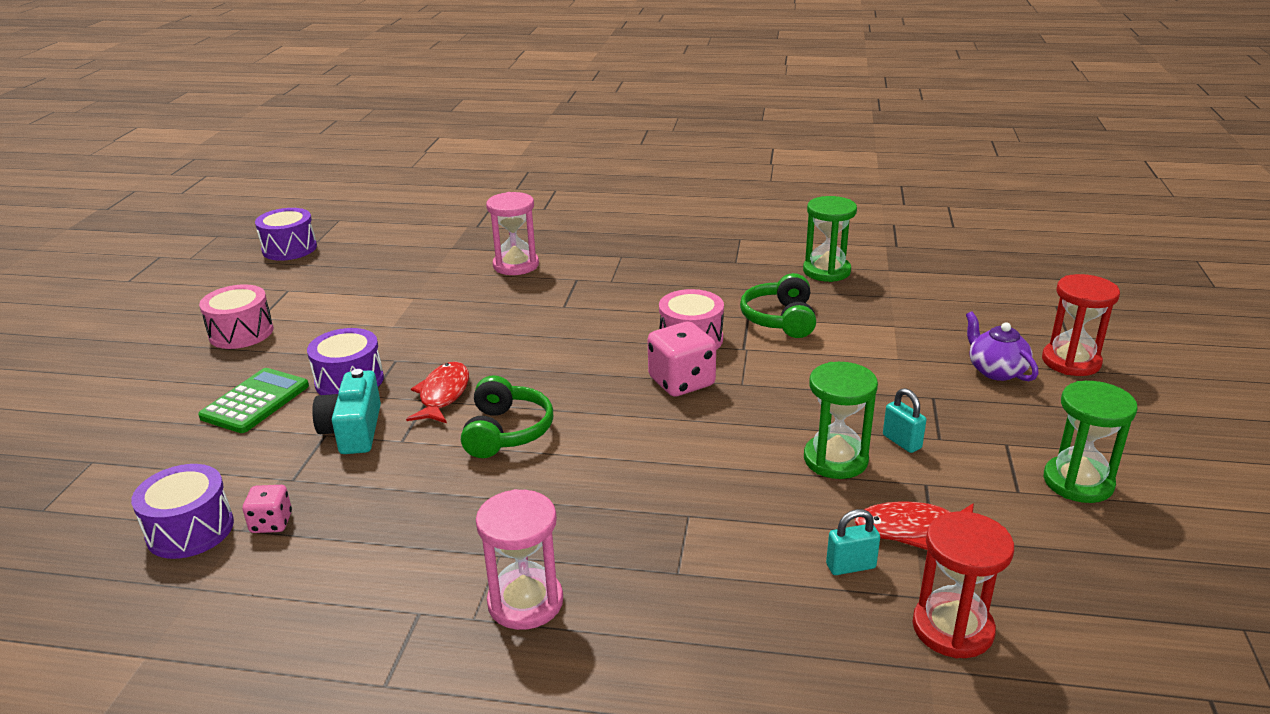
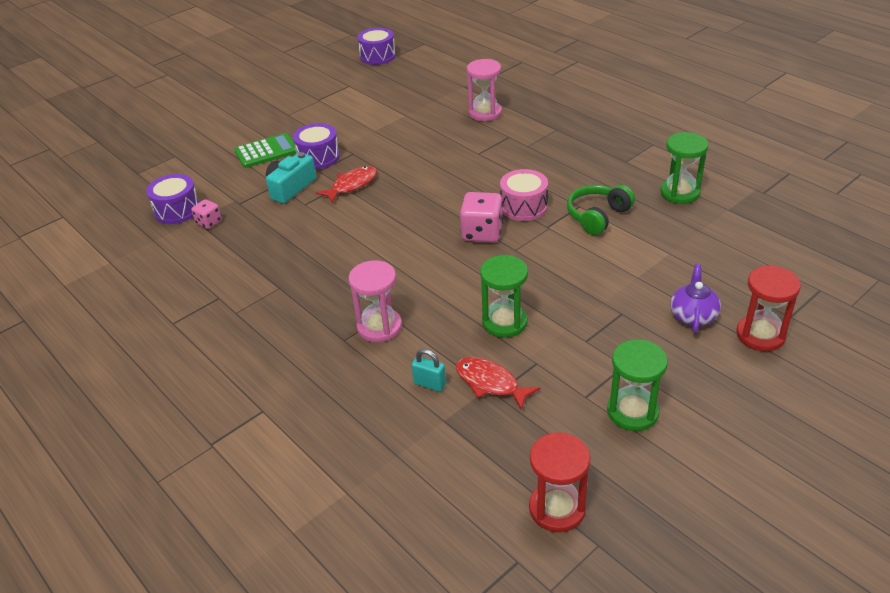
camera: 40 degrees right, 10 degrees up
(241, 333) = (300, 106): pink drum -> none
(506, 432) = (357, 221): green headphones -> none
(525, 602) = (263, 317): pink hourglass -> pink hourglass (379, 327)
(901, 442) = (559, 331): turquoise padlock -> none
(952, 628) = (435, 444): red hourglass -> red hourglass (557, 508)

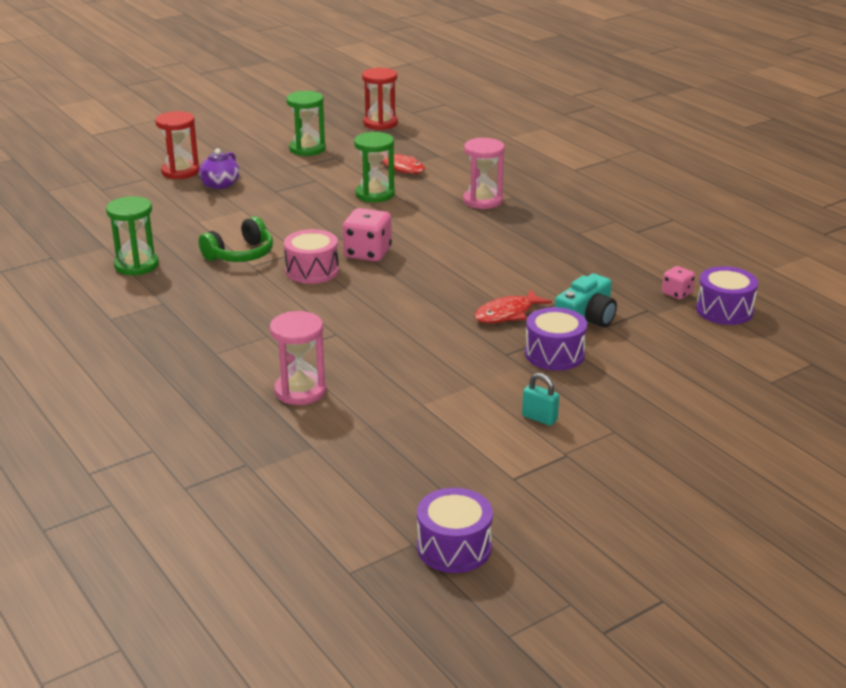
camera: 175 degrees left, 10 degrees down
(266, 151) = (632, 371): green calculator -> none
(430, 384) = (446, 170): turquoise padlock -> turquoise padlock (539, 418)

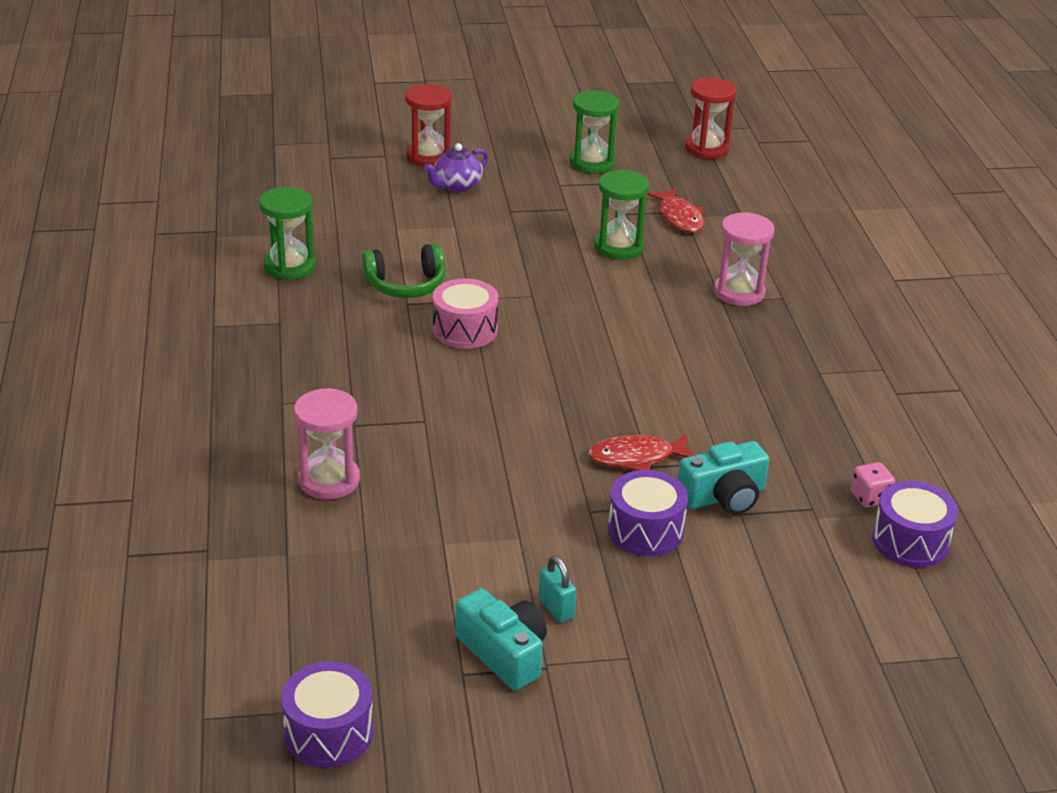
camera: 25 degrees right, 5 degrees up
(367, 253) = (544, 325): pink dice -> none
(530, 456) = (504, 653): none -> turquoise camera

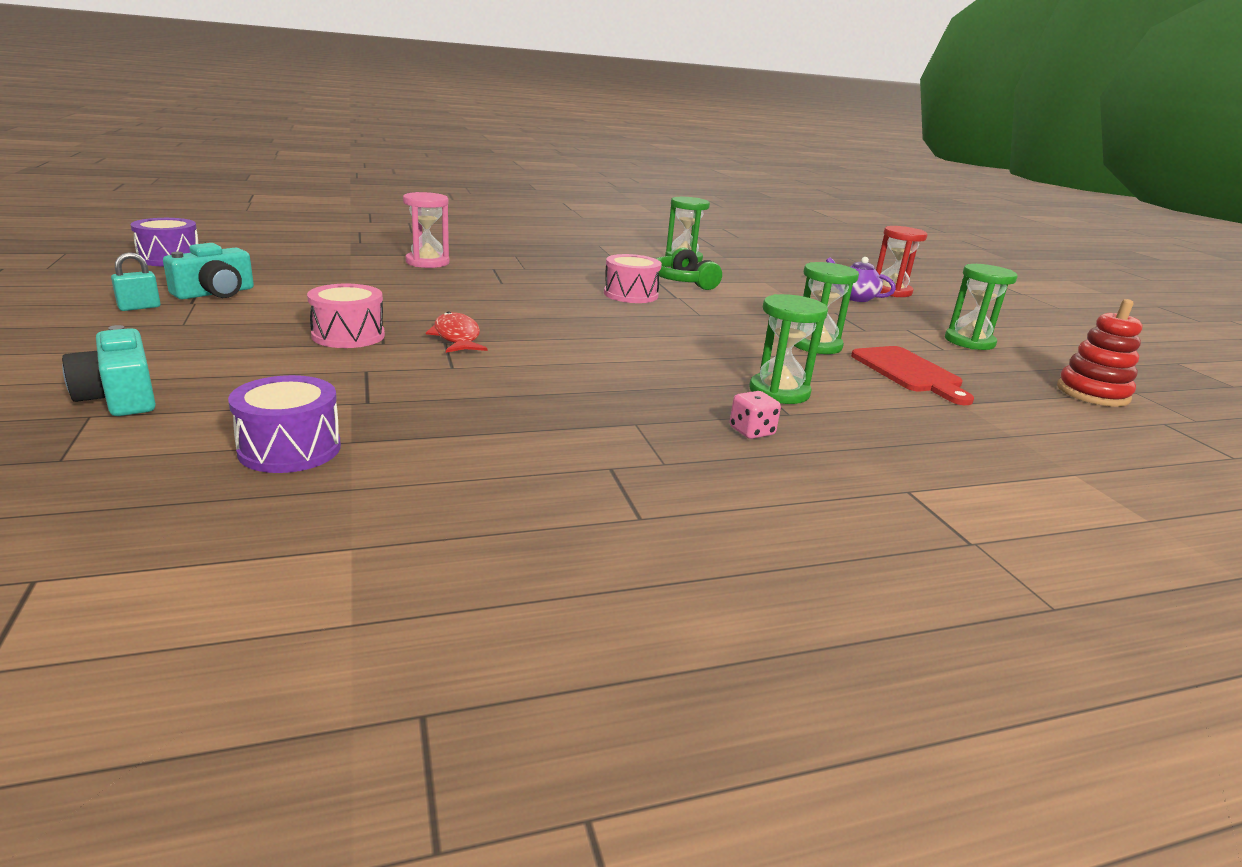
camera: 80 degrees right, 10 degrees down
(556, 608) = (258, 307): turquoise padlock -> turquoise padlock (139, 307)
(645, 530) = (348, 335): purple drum -> pink drum
(679, 217) = (909, 372): red fish -> red cutting board
(707, 148) = (1092, 393): red hourglass -> red stacking toy
(723, 497) = (393, 365): turquoise camera -> turquoise camera (120, 397)
(739, 292) = (779, 392): pink hourglass -> green hourglass
(869, 497) = (382, 432): pink dice -> pink dice (751, 431)

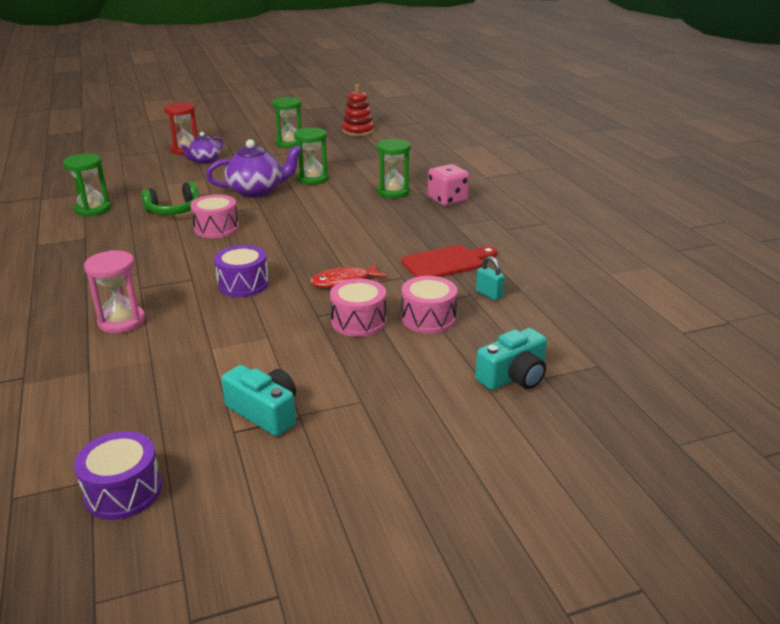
camera: 90 degrees left, 5 degrees up
(139, 307) = (325, 440): turquoise padlock -> turquoise padlock (489, 294)
(290, 449) = (541, 304): purple drum -> purple drum (243, 284)
(321, 369) = (428, 318): none -> pink drum
(751, 431) = (447, 200): pink dice -> pink dice, size x1.77
(754, 315) = (256, 191): none -> purple teapot
(909, 372) = (348, 162): red cutting board -> red cutting board (446, 262)

